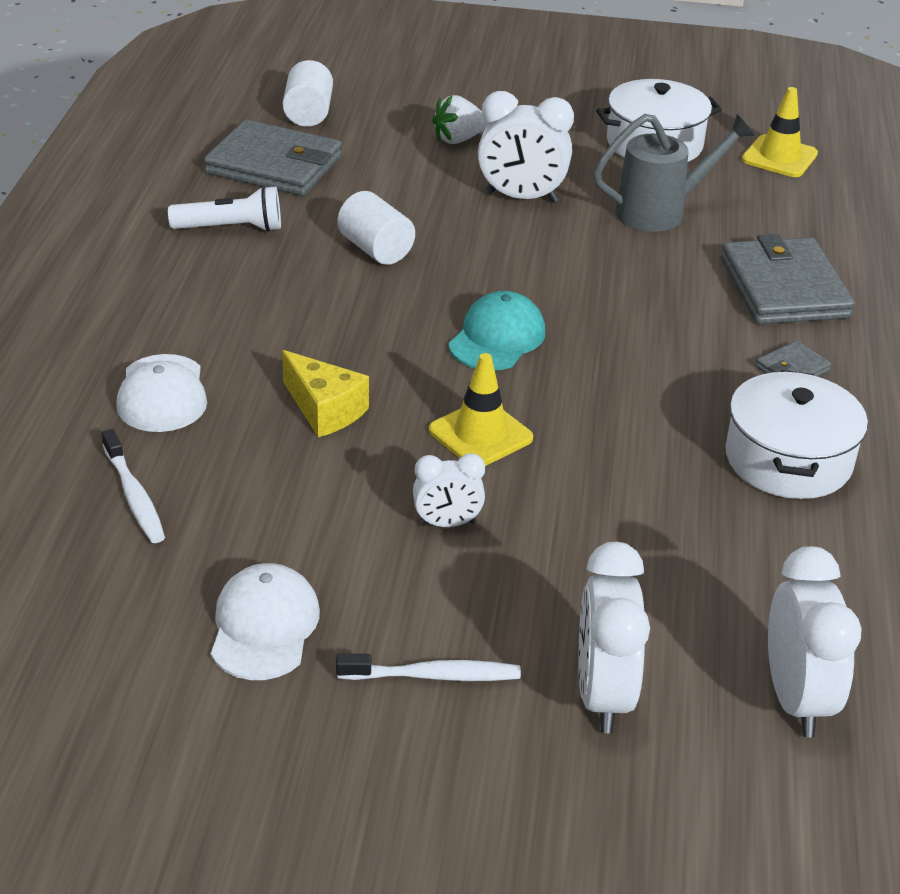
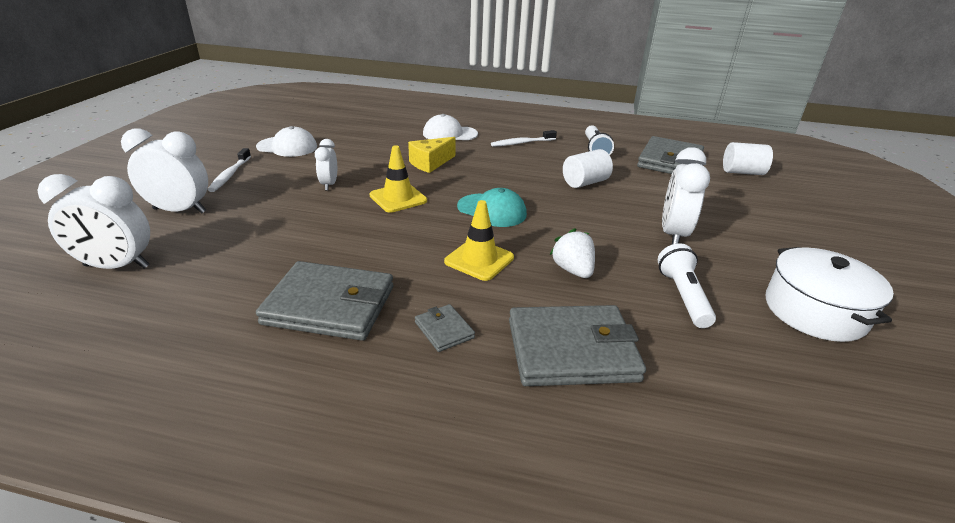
camera: 95 degrees right, 5 degrees down
(134, 495) = (381, 129): white toothbrush -> white toothbrush (522, 143)
(458, 139) = (746, 217): white strawberry -> white strawberry (573, 270)
(660, 212) = (683, 296): grey watering can -> white flashlight
(779, 157) = (856, 402): yellow traffic cone -> yellow traffic cone (479, 260)
(788, 459) = (330, 305): white pot -> grey wallet

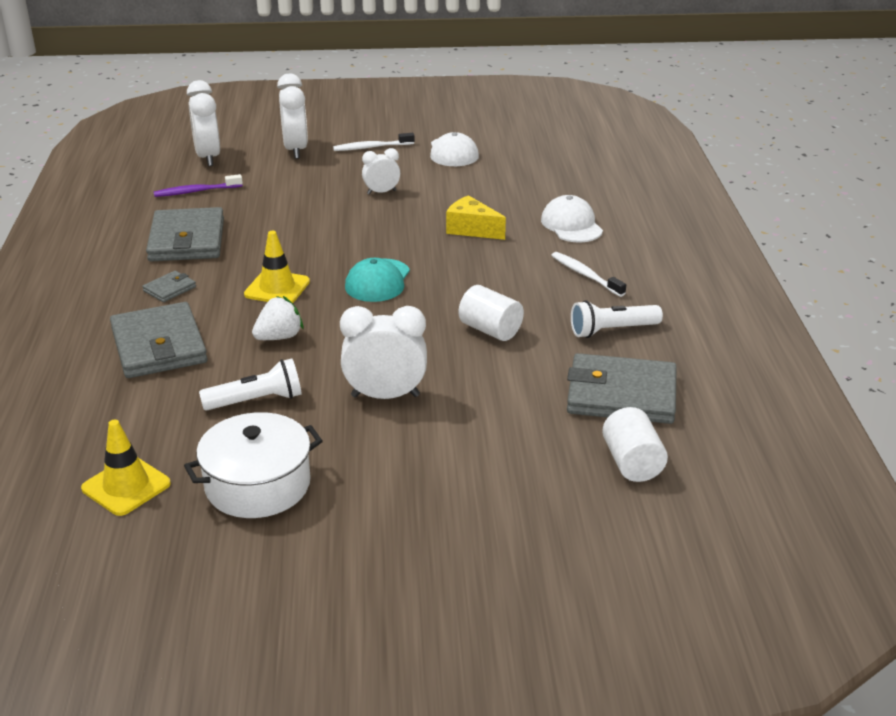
camera: 75 degrees right, 0 degrees up
(204, 285) = (196, 191): none -> purple toothbrush
(398, 198) = (374, 229): yellow traffic cone -> yellow traffic cone (126, 486)

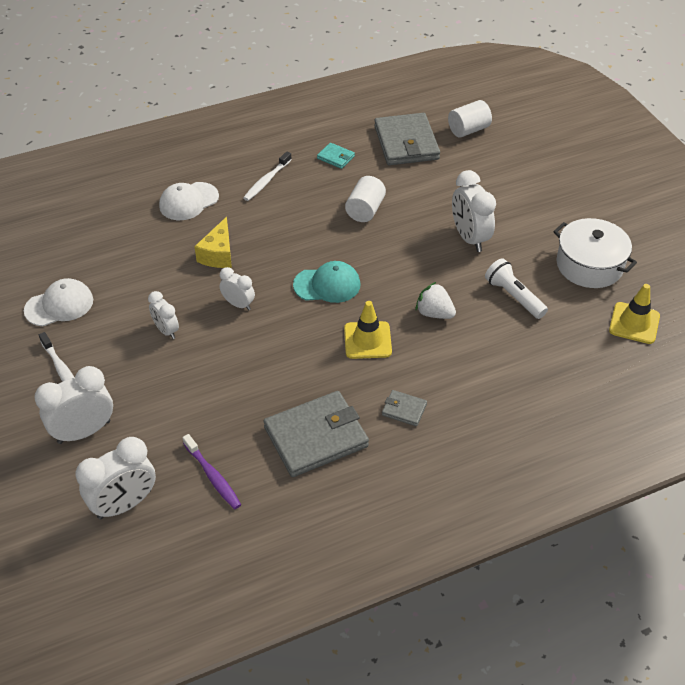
camera: 110 degrees left, 15 degrees up
(159, 345) = (485, 378): grey wallet -> none
(388, 229) = (238, 304): none -> white clock
(612, 330) = (336, 157): white flashlight -> turquoise wallet

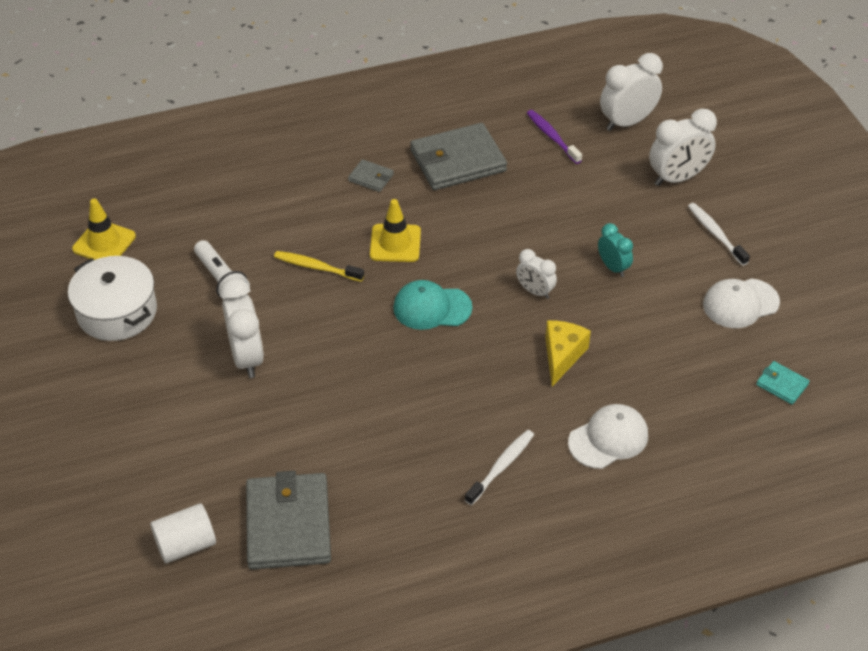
camera: 175 degrees left, 0 degrees up
(166, 330) = (613, 267): white clock -> turquoise clock
(336, 157) = (398, 503): turquoise wallet -> turquoise wallet (782, 384)
(365, 210) = (370, 408): white cylinder -> none
(434, 313) = (316, 267): white strawberry -> yellow toothbrush

